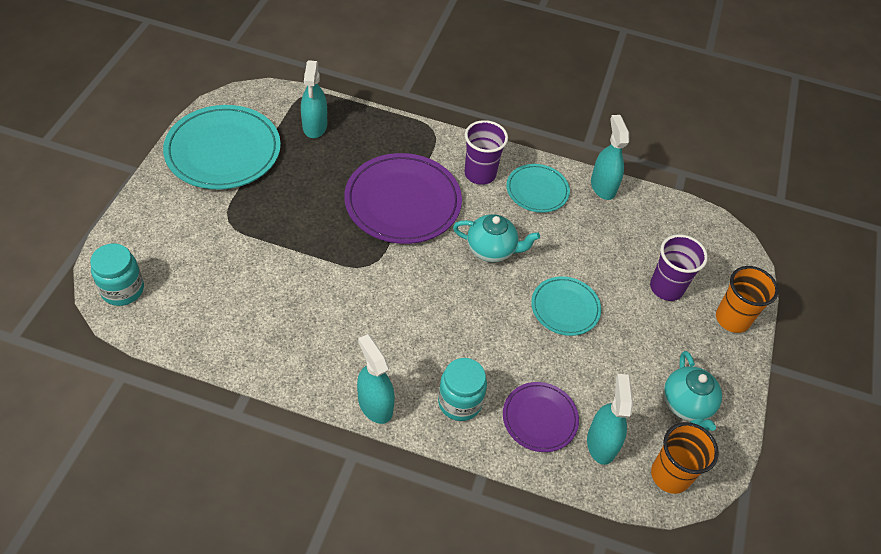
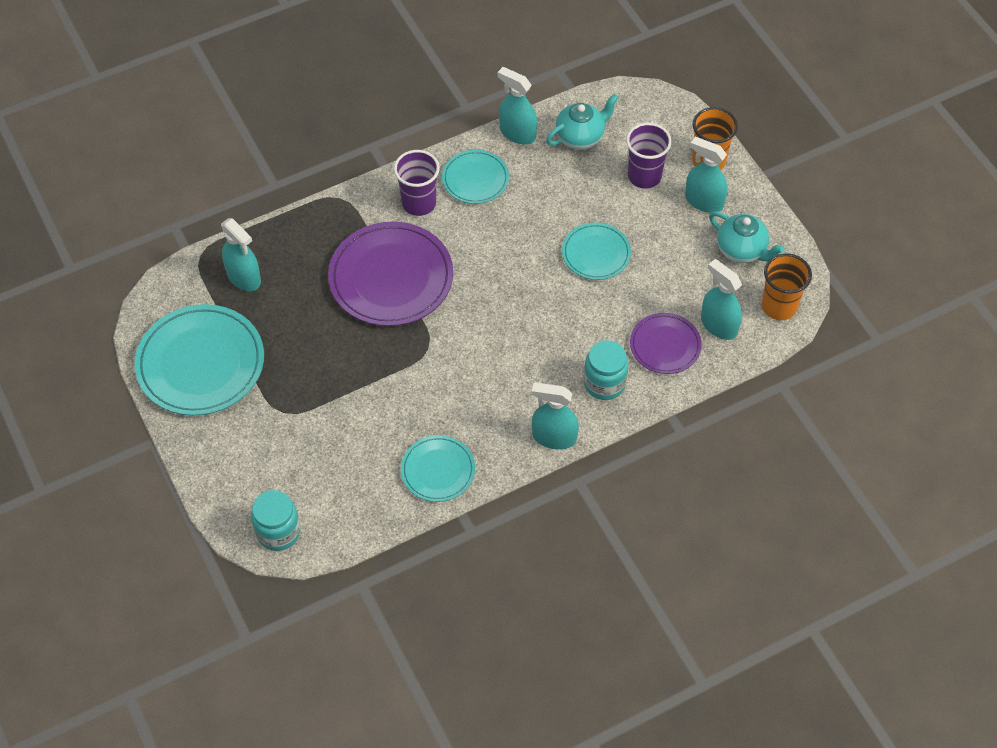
camera: 40 degrees left, 5 degrees up
(269, 349) = (438, 470): none -> turquoise plate
(492, 250) = (498, 256): turquoise teapot -> turquoise teapot (580, 137)
(695, 343) = (703, 201): none -> turquoise spray bottle

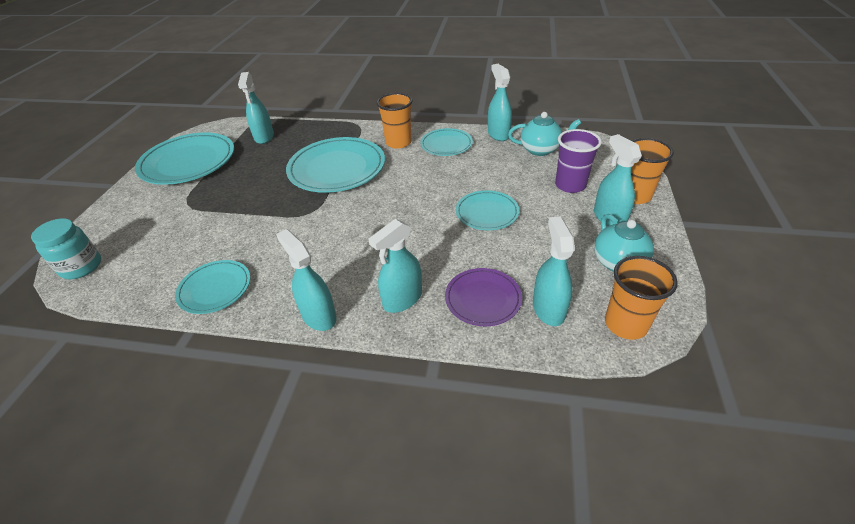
camera: 40 degrees right, 15 degrees down
(391, 277) = (337, 168): purple plate -> turquoise plate
(419, 203) = (398, 142): purple cup -> orange cup
(604, 383) = (402, 299): turquoise jar -> turquoise spray bottle

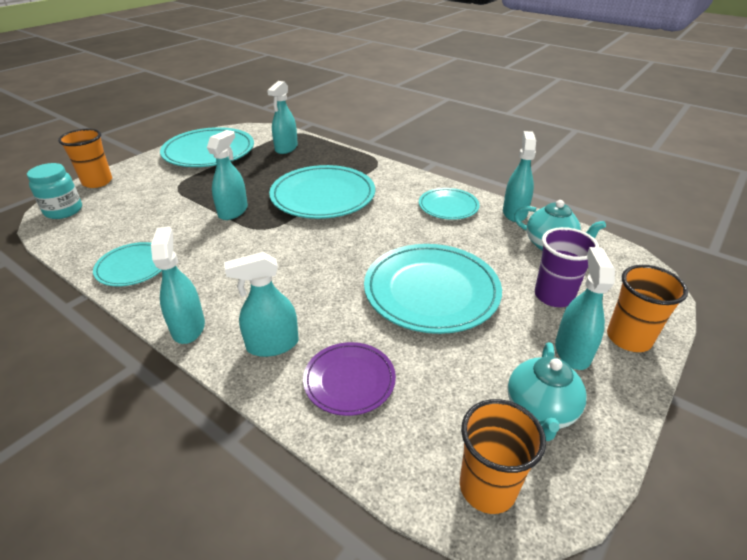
camera: 25 degrees right, 5 degrees down
(398, 142) = (401, 189): orange cup -> orange cup (97, 182)
(487, 213) = (431, 291): turquoise plate -> turquoise plate, size x1.79
(548, 309) = (410, 424): turquoise spray bottle -> turquoise spray bottle (233, 211)

